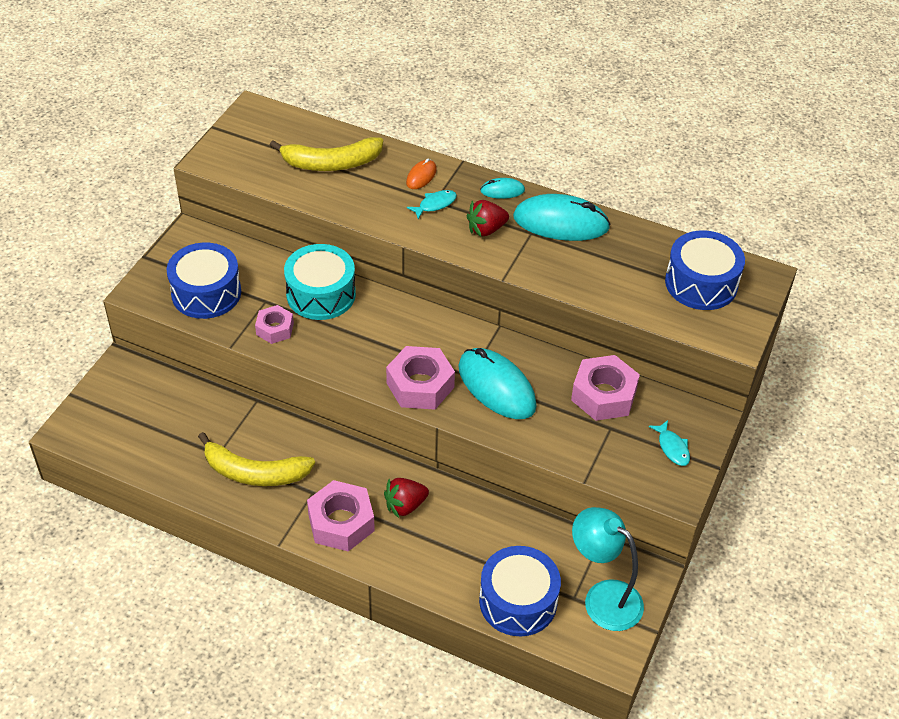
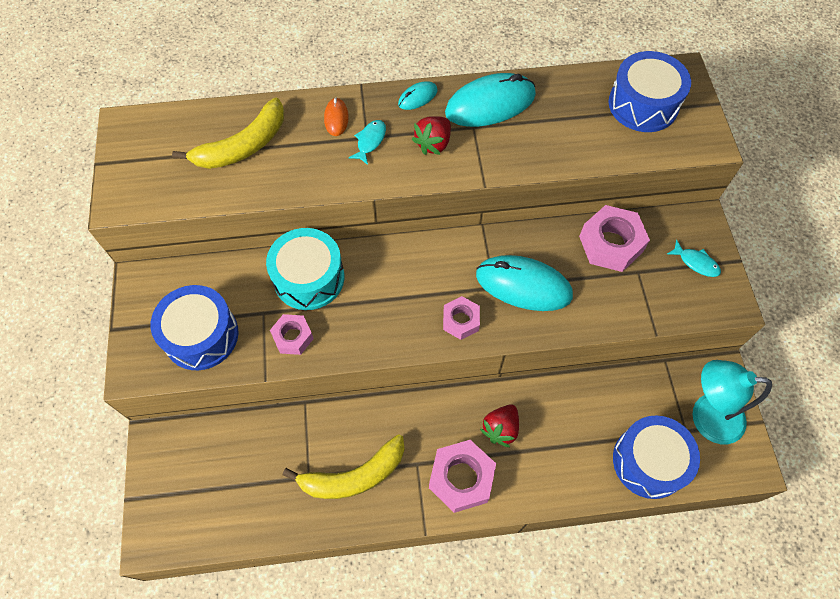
camera: 30 degrees left, 15 degrees up
(420, 385) = (460, 321): pink nut -> pink nut, size x0.60

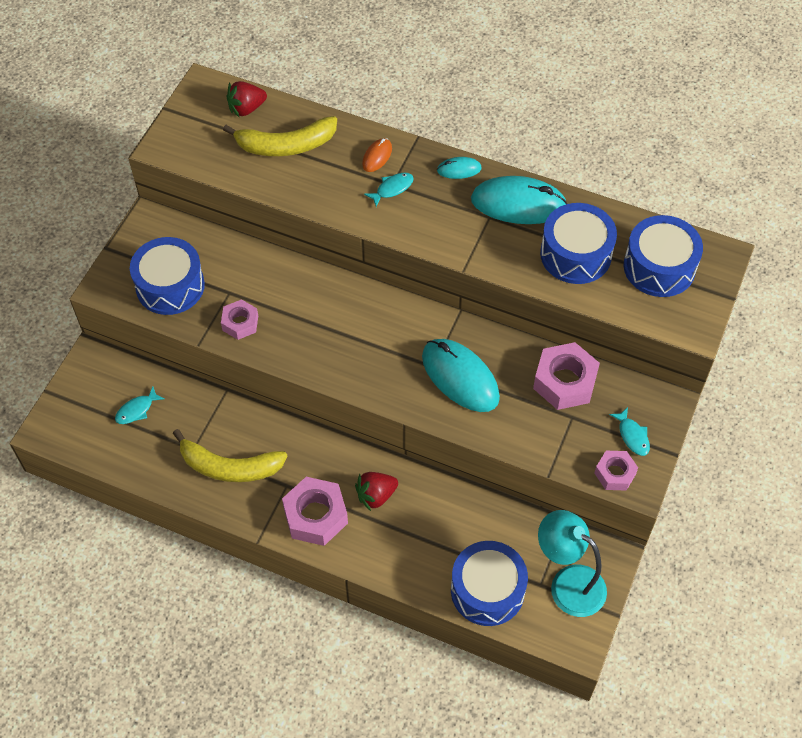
camera: 30 degrees right, 5 degrees down
(231, 469) = (137, 410): none -> turquoise fish
(309, 278) = (283, 282): turquoise drum -> none
(433, 144) = (444, 215): red strawberry -> red strawberry (246, 108)
(460, 321) = (385, 379): pink nut -> pink nut (615, 473)
(569, 126) = (575, 254): none -> blue drum

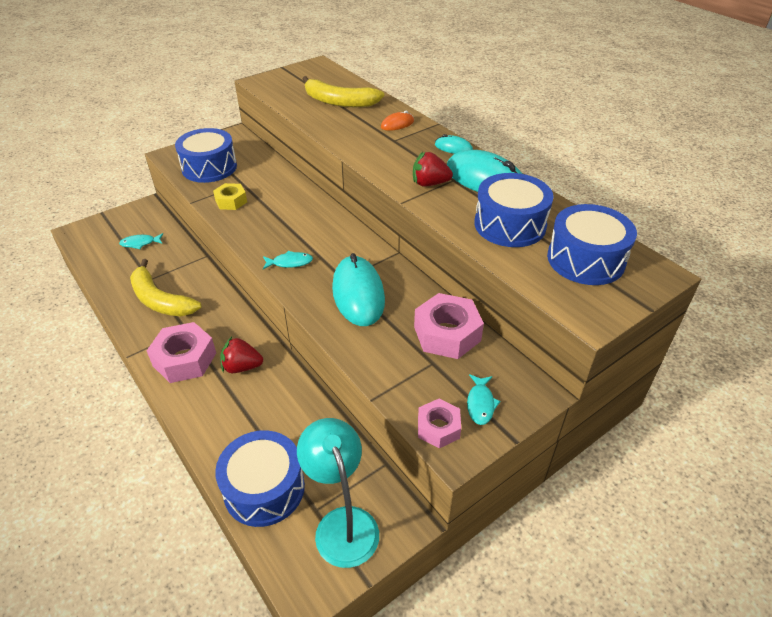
camera: 30 degrees right, 15 degrees down
(240, 323) = (231, 201): pink nut -> yellow nut
(246, 108) = (332, 80): red strawberry -> red strawberry (429, 183)
(392, 189) = (391, 142): turquoise fish -> turquoise fish (290, 262)

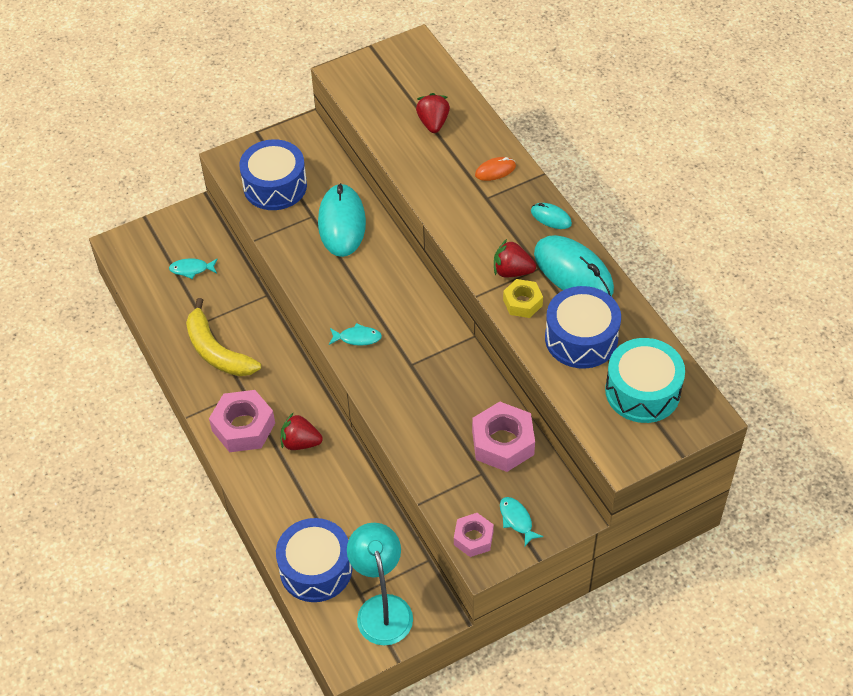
camera: 10 degrees right, 10 degrees up
(231, 201) = (299, 243): yellow nut -> yellow nut (522, 302)
(339, 102) = (433, 123): yellow banana -> red strawberry
(358, 294) = (423, 386): turquoise mouse -> turquoise mouse (342, 223)
(480, 404) = (517, 520): turquoise fish -> turquoise fish turned 135 degrees clockwise
(585, 259) = (642, 391): blue drum -> turquoise drum

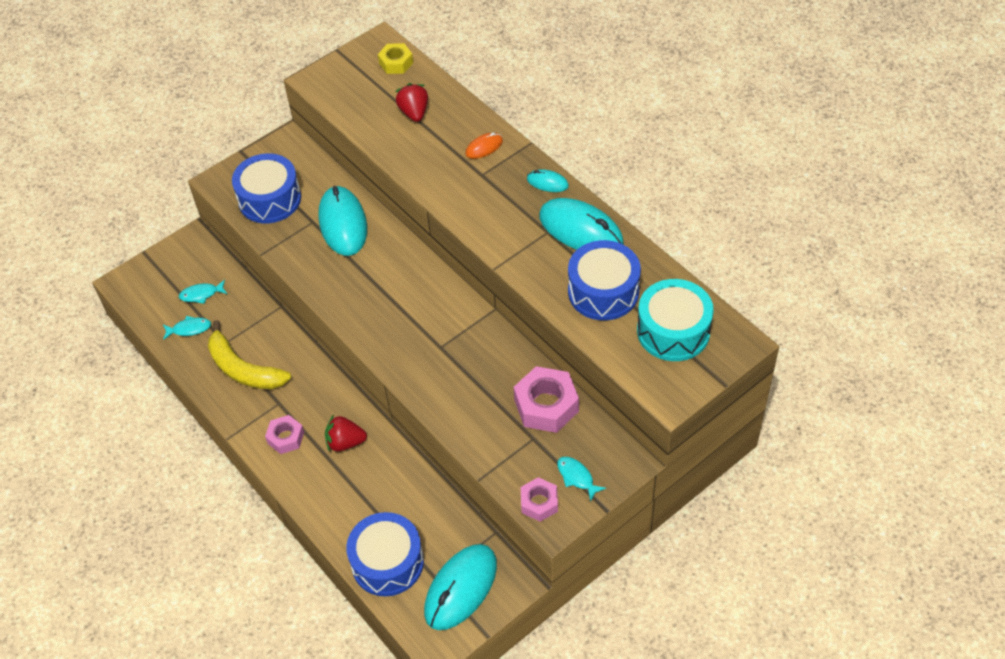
camera: 10 degrees left, 0 degrees up
(243, 427) = (286, 438): pink nut -> pink nut, size x0.60
(357, 338) = (383, 330): turquoise fish -> turquoise fish (189, 329)
(382, 608) = (461, 588): turquoise lamp -> turquoise mouse
(512, 271) = (522, 239): red strawberry -> none
(522, 302) = (539, 267): yellow nut -> yellow nut (396, 63)

